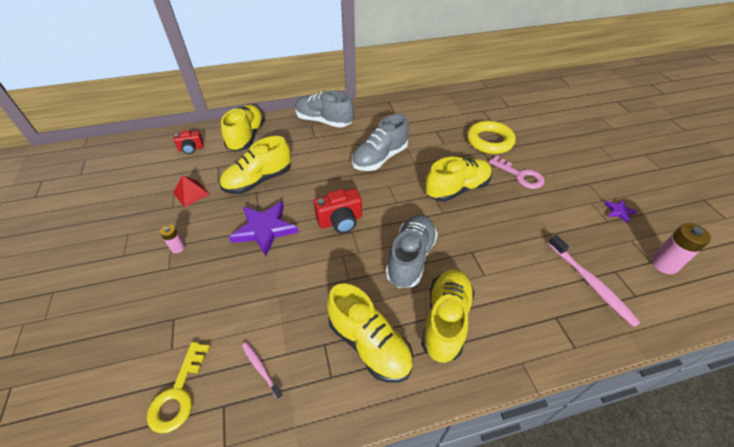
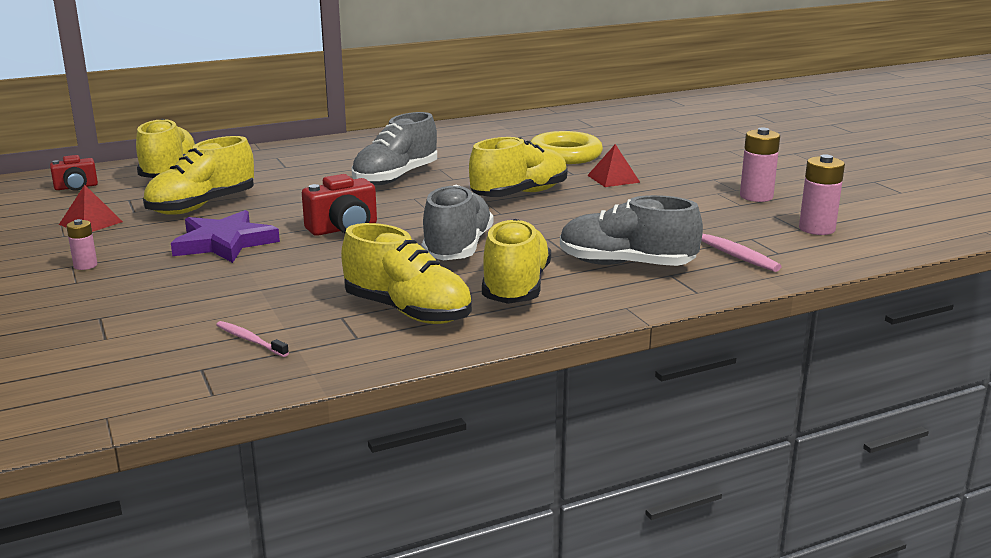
camera: 10 degrees left, 25 degrees down
(178, 393) = (129, 366): yellow key -> none
(324, 121) = (297, 153): grey shoe -> grey shoe (626, 265)
(520, 175) = (613, 178): pink key -> red pyramid
(618, 211) = (756, 196): purple star -> pink battery

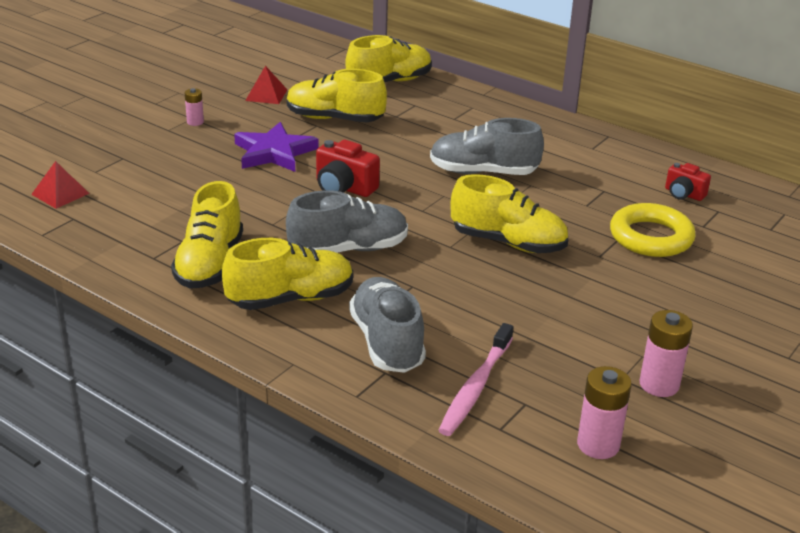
camera: 60 degrees right, 10 degrees up
(76, 187) = (325, 64): red camera -> red camera (683, 194)
(250, 340) = (123, 220): pink toothbrush -> none
(613, 178) = (612, 282): red pyramid -> red pyramid (60, 193)

